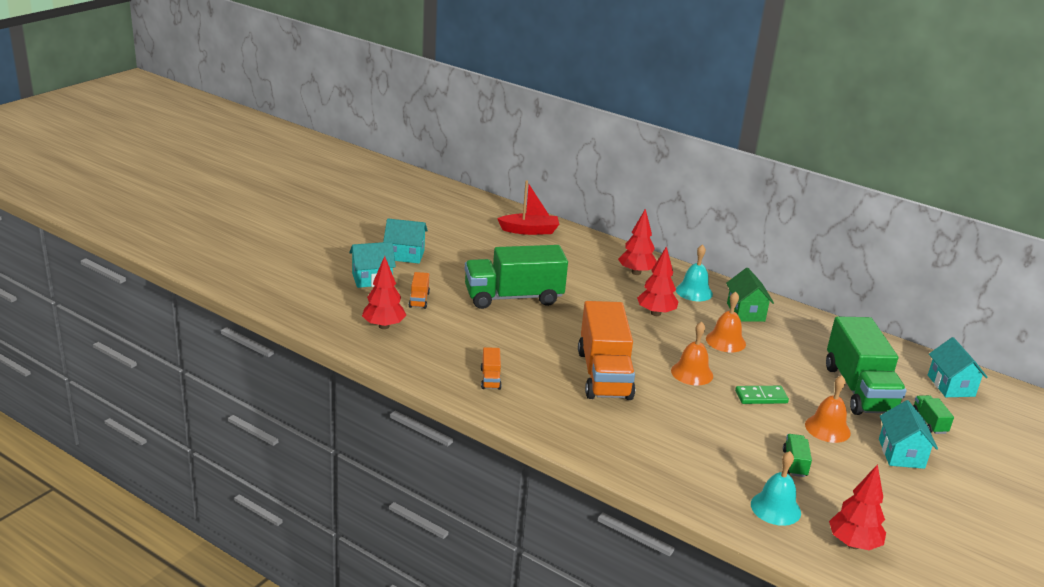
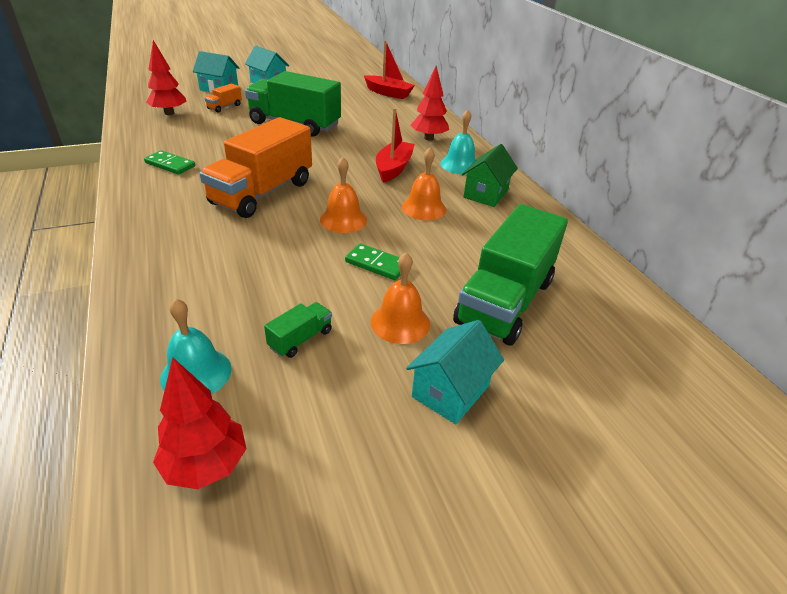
camera: 35 degrees right, 10 degrees up
(490, 379) = (170, 165): orange truck -> green domino
(656, 313) = (393, 168): red tree -> red boat
(929, 422) = (548, 373): green truck -> none
(951, 386) = (644, 347): turquoise house -> none

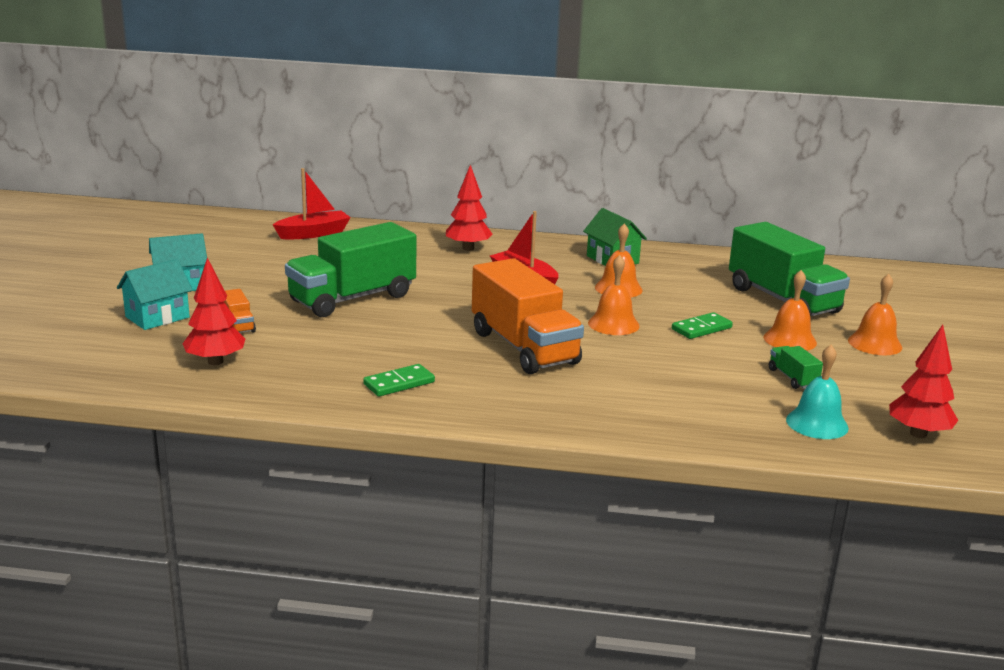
camera: 60 degrees left, 15 degrees down
(450, 391) = (875, 343): turquoise house -> orange bell
(459, 165) = (544, 253): turquoise bell -> none

